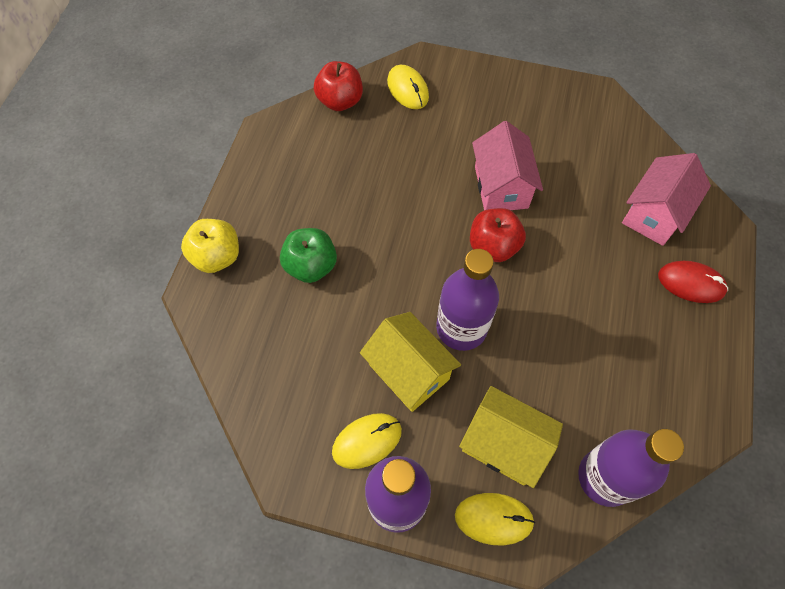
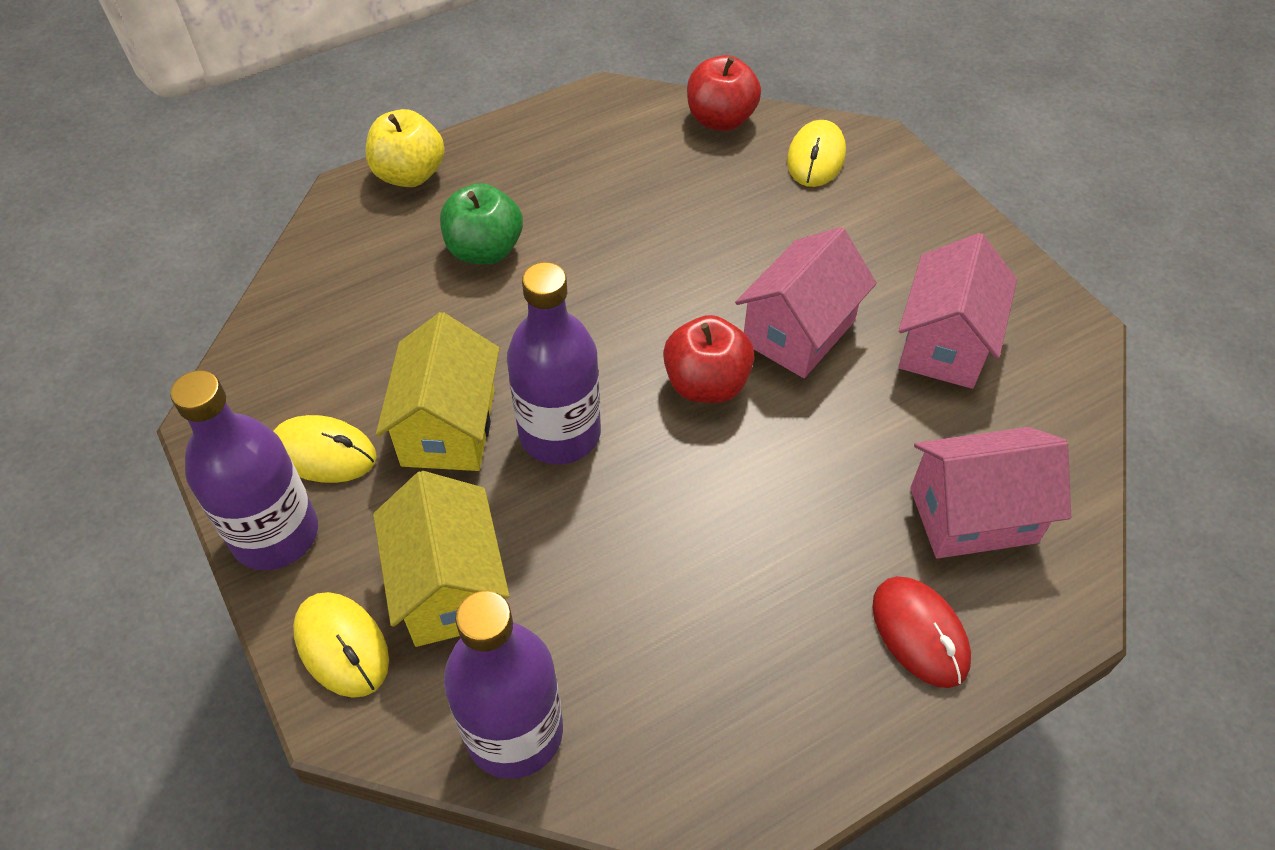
camera: 45 degrees right, 10 degrees down
(562, 143) = (944, 344): none -> pink house

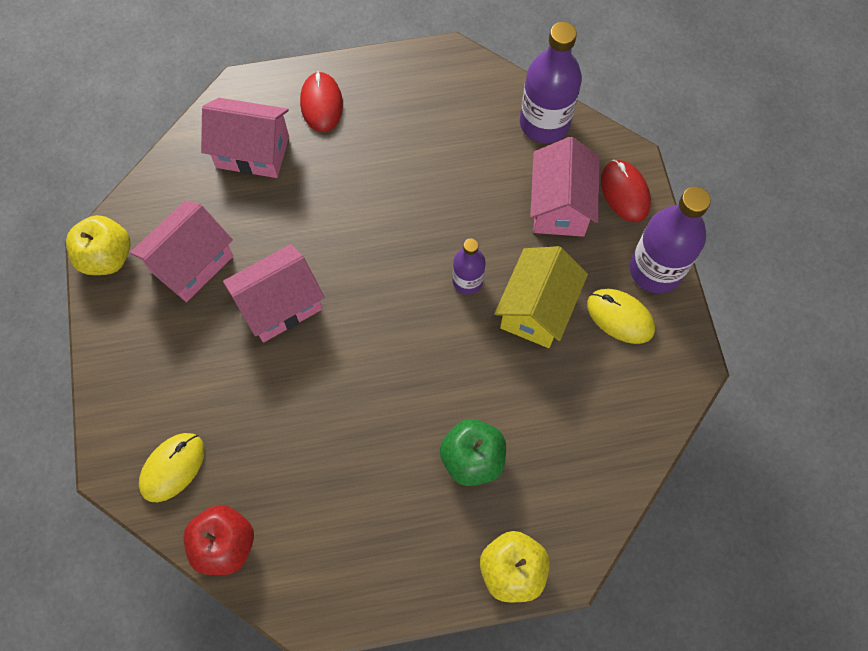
camera: 160 degrees left, 15 degrees up
(342, 646) = (625, 192): yellow mouse -> red mouse
(450, 587) = (559, 206): yellow house -> pink house
(560, 433) = (467, 281): purple bottle -> purple bottle, size x0.56
(706, 384) = (361, 286): red apple -> none
(1056, 319) = (107, 257): none -> yellow apple

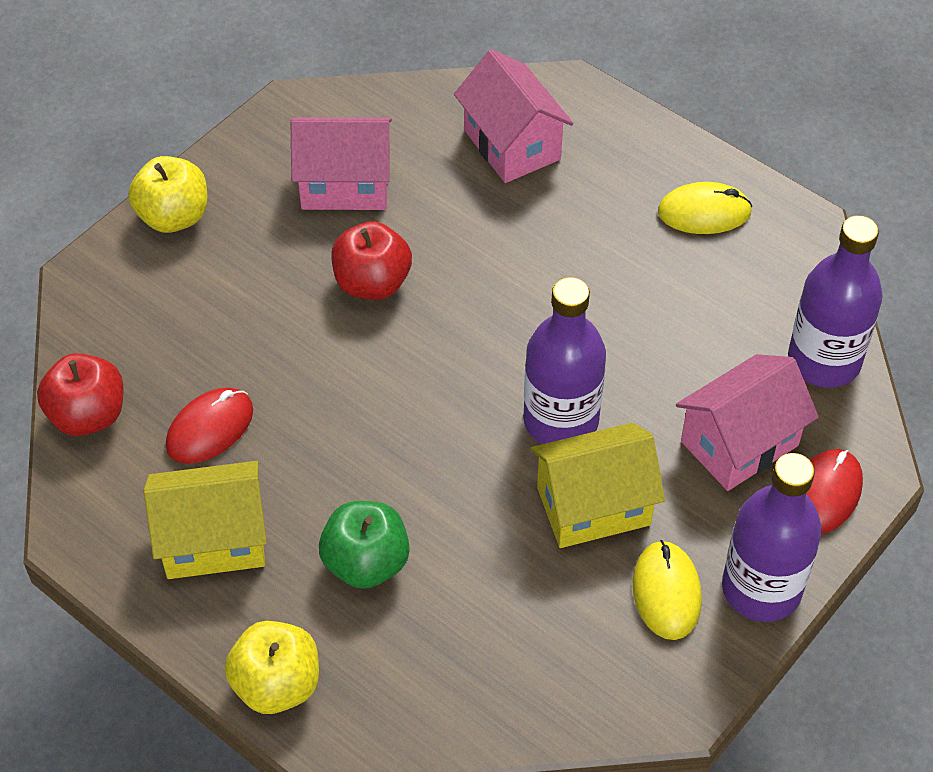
camera: 50 degrees right, 15 degrees down
(107, 257) = (287, 119): yellow apple -> yellow apple (173, 217)
(172, 467) = (127, 320): yellow mouse -> yellow mouse (704, 212)
(280, 305) = (372, 283): pink house -> red apple
(321, 104) = (626, 159): red mouse -> red mouse (210, 428)
(384, 534) = (213, 540): none -> yellow house
(467, 281) = (561, 421): purple bottle -> purple bottle, size x1.77

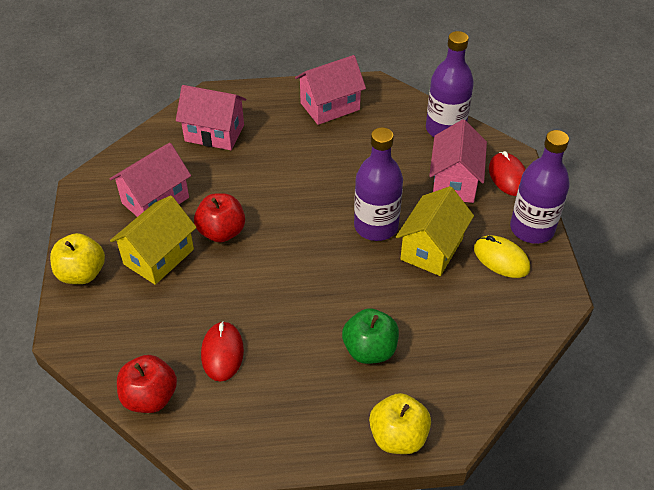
camera: 45 degrees left, 5 degrees down
(213, 540) = (288, 400): yellow house -> yellow house (159, 257)
(704, 212) = (330, 106): yellow mouse -> pink house

